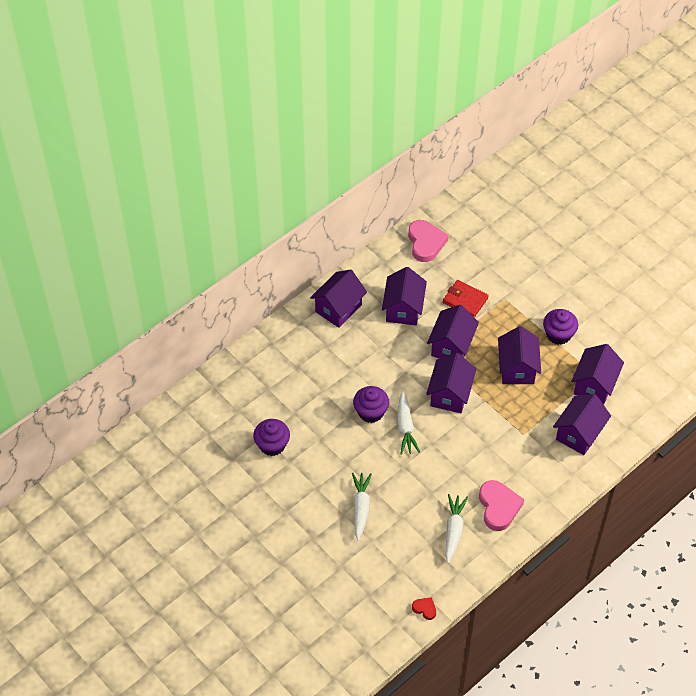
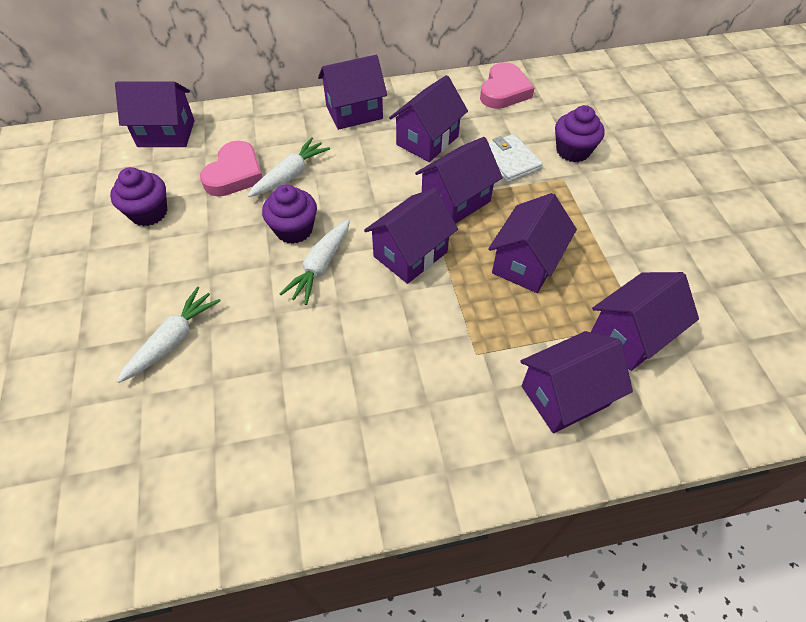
camera: 30 degrees right, 0 degrees up
(226, 385) = (166, 133): none -> purple house
(425, 609) = (113, 555): red heart -> none
(453, 530) = (266, 445): white carrot -> white carrot (290, 175)
(465, 300) = (510, 161): red wallet -> white wallet
(498, 507) = (361, 445): pink heart -> pink heart (235, 174)
(558, 334) = (613, 247): purple cupcake -> purple cupcake (573, 151)

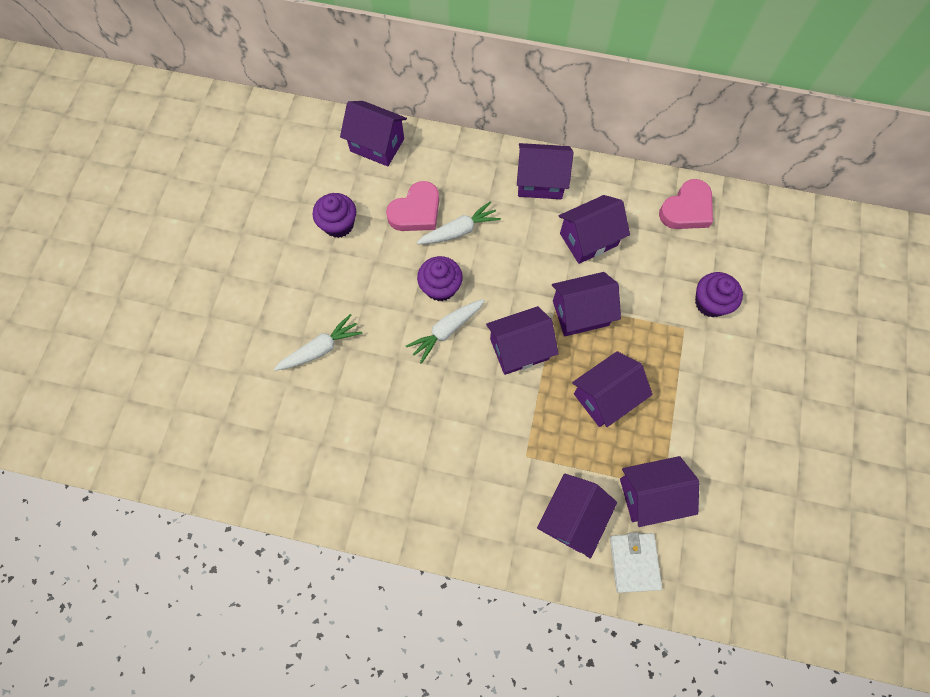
camera: 25 degrees right, 15 degrees up
(510, 161) = (648, 290): white wallet -> white wallet (634, 562)
(564, 395) = (571, 517): purple house -> purple house turned 60 degrees counterclockwise

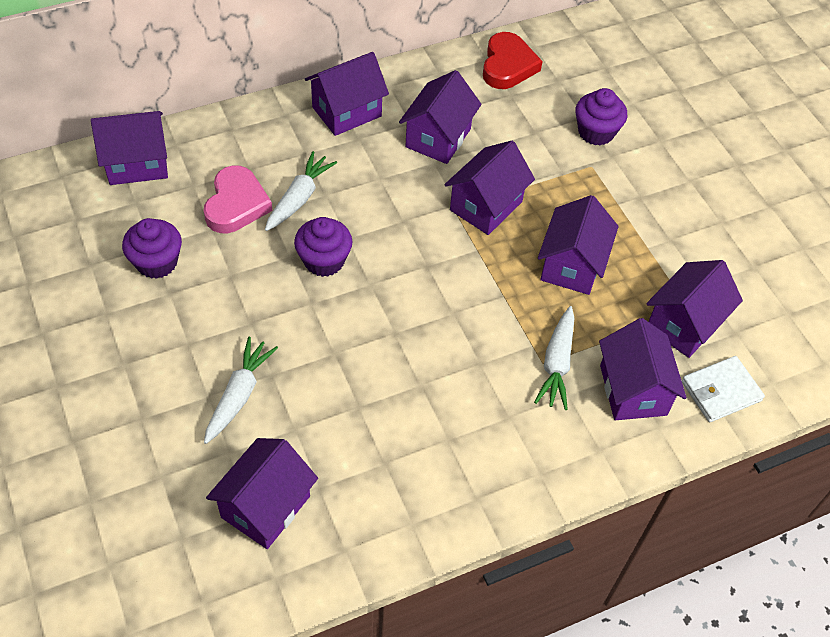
camera: 40 degrees left, 15 degrees down
(446, 330) = (365, 297): white carrot -> white carrot (556, 363)
(519, 349) = (454, 271): purple house -> purple house (265, 506)
(634, 562) = (721, 391): white wallet -> white wallet turned 75 degrees counterclockwise
(686, 209) = (508, 65): pink heart -> red heart

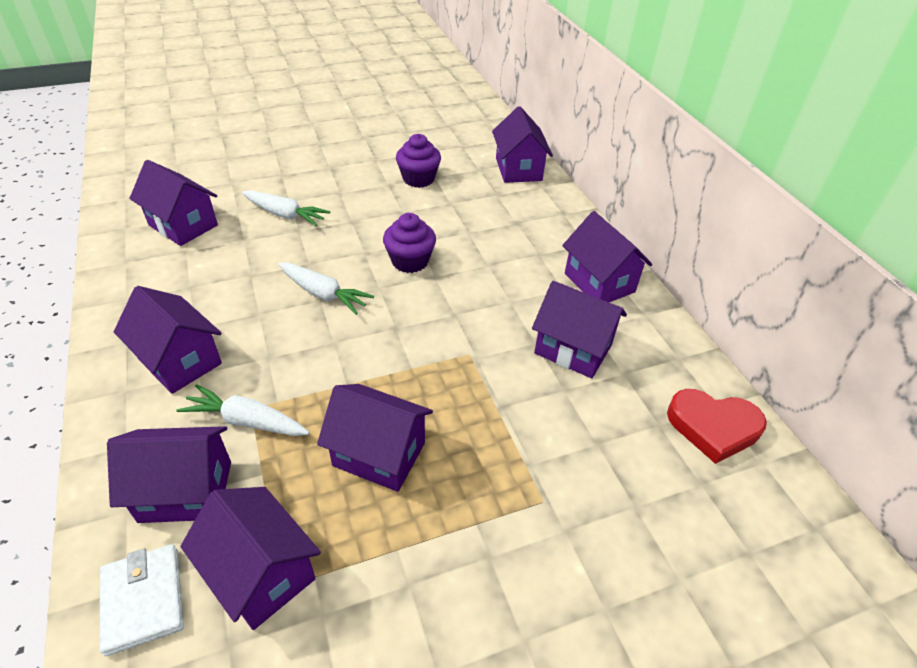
camera: 95 degrees right, 10 degrees down
(236, 204) = (476, 215): pink heart -> none
(299, 198) = (483, 249): white carrot -> white carrot (323, 294)
(486, 206) = (473, 381): purple house -> purple house (180, 361)
(596, 132) = (609, 517): purple cupcake -> none

